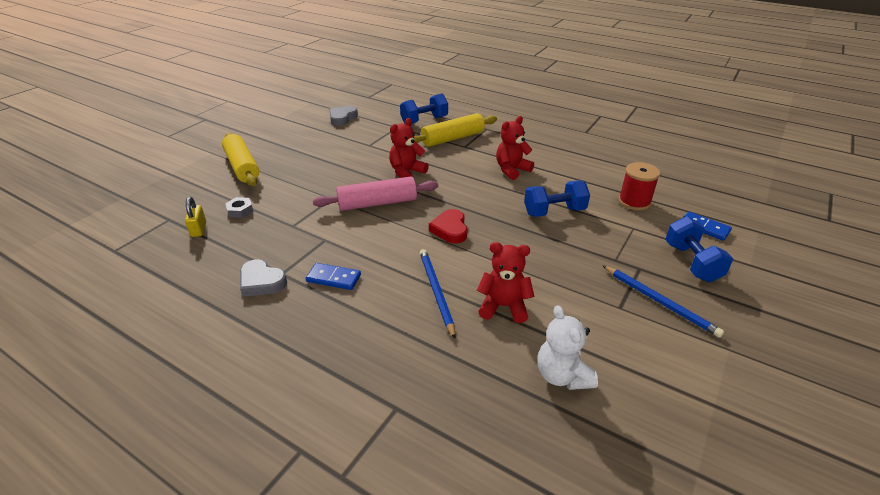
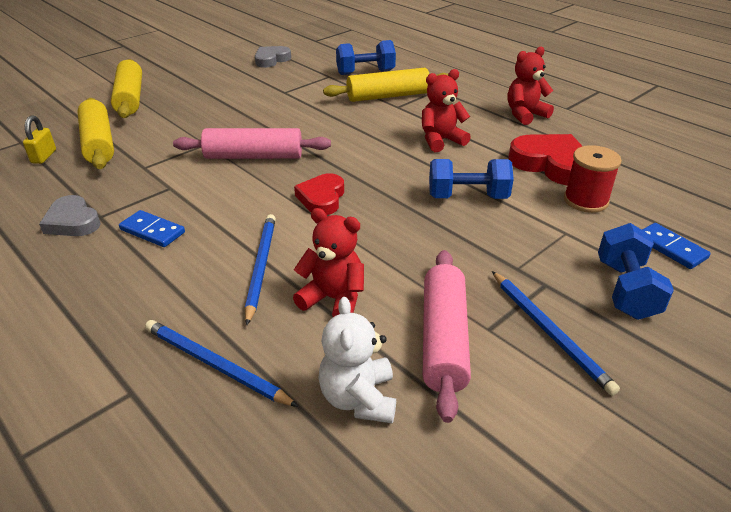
camera: 15 degrees right, 0 degrees up
(240, 210) = (98, 143): grey nut -> yellow rolling pin
(406, 172) = (309, 127): red teddy bear -> red teddy bear (525, 115)
(447, 373) = (215, 365): none -> blue pencil
(595, 321) = (443, 339): none -> pink rolling pin
(598, 178) = (551, 164): none -> red heart

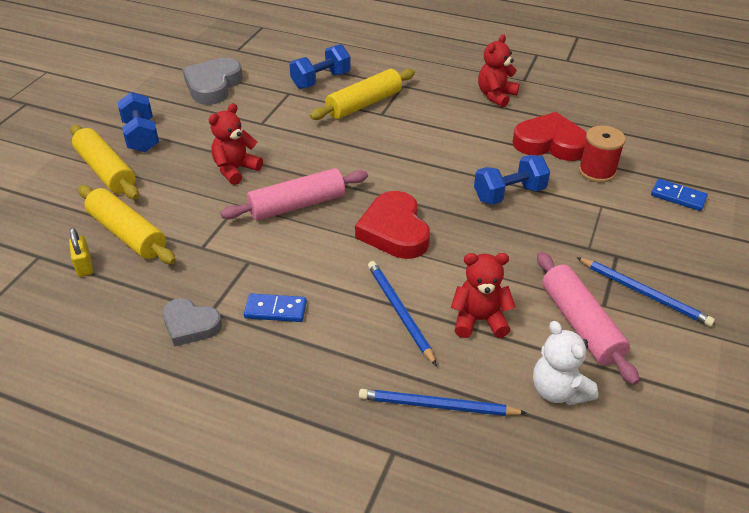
camera: 25 degrees left, 5 degrees up
(271, 60) = (213, 85): grey heart -> grey heart, size x1.56
(322, 198) = (394, 231): red heart -> red heart, size x1.56
(441, 141) = (447, 142): red teddy bear -> red teddy bear (235, 169)
(626, 290) = (670, 242): blue dumbbell -> blue dumbbell (141, 136)

